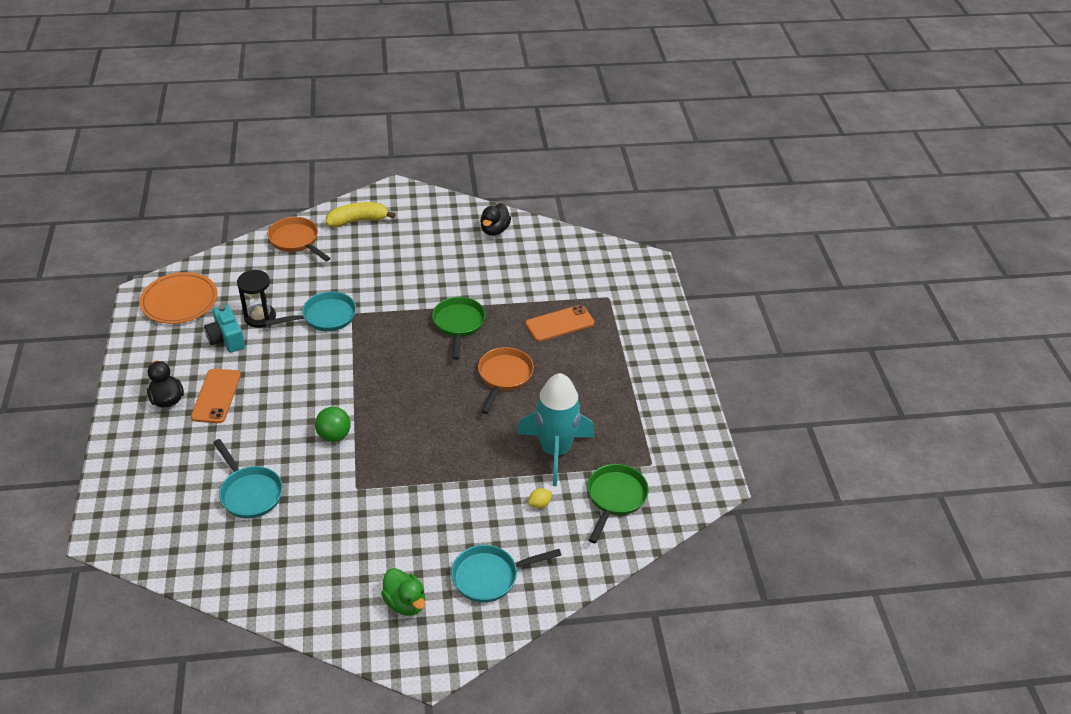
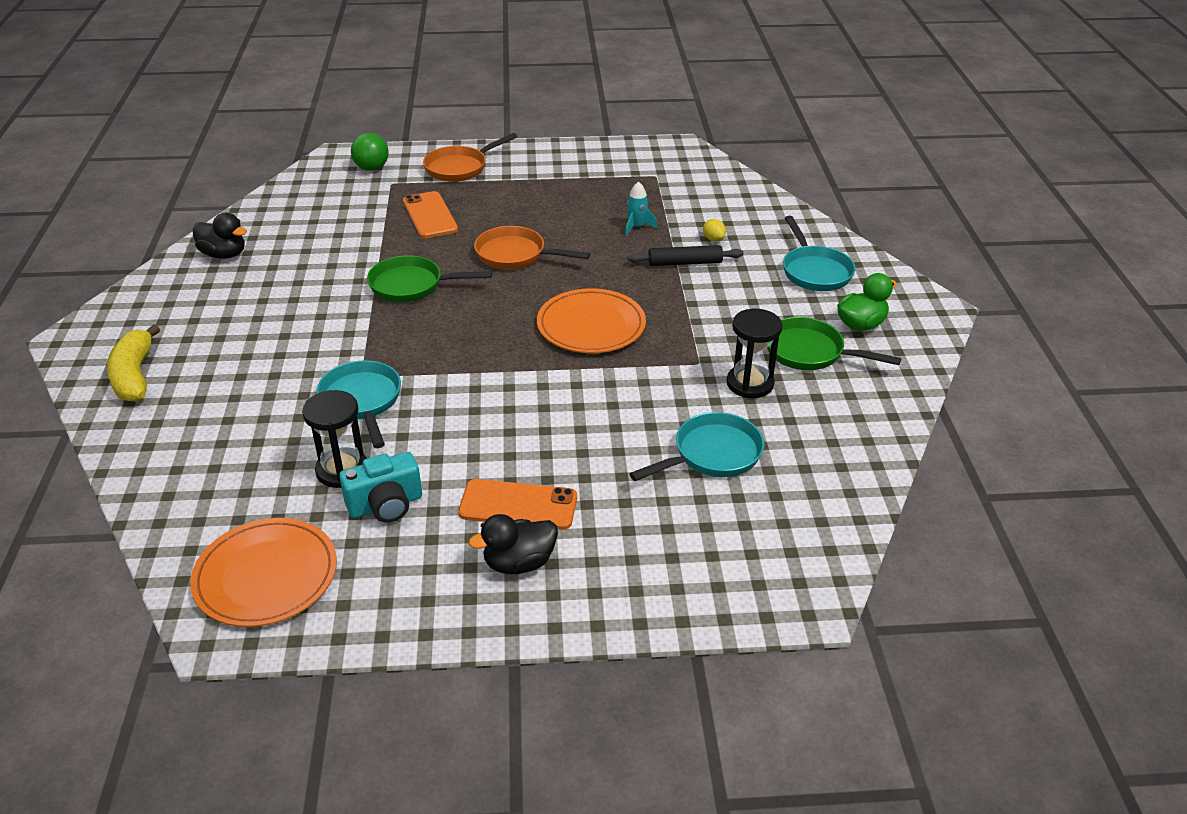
camera: 85 degrees left, 5 degrees down
(296, 241) = (155, 441): orange pan -> orange pan (459, 168)
(328, 519) = (750, 384): none -> black hourglass
(334, 435) = (607, 384): green ball -> green ball (372, 168)
(406, 425) = (591, 325): none -> orange plate
(498, 483) = (685, 263): none -> black rolling pin
(555, 451) = (636, 227): turquoise rocket -> turquoise rocket, size x0.40
(615, 498) = (701, 197): green pan -> green pan (809, 352)

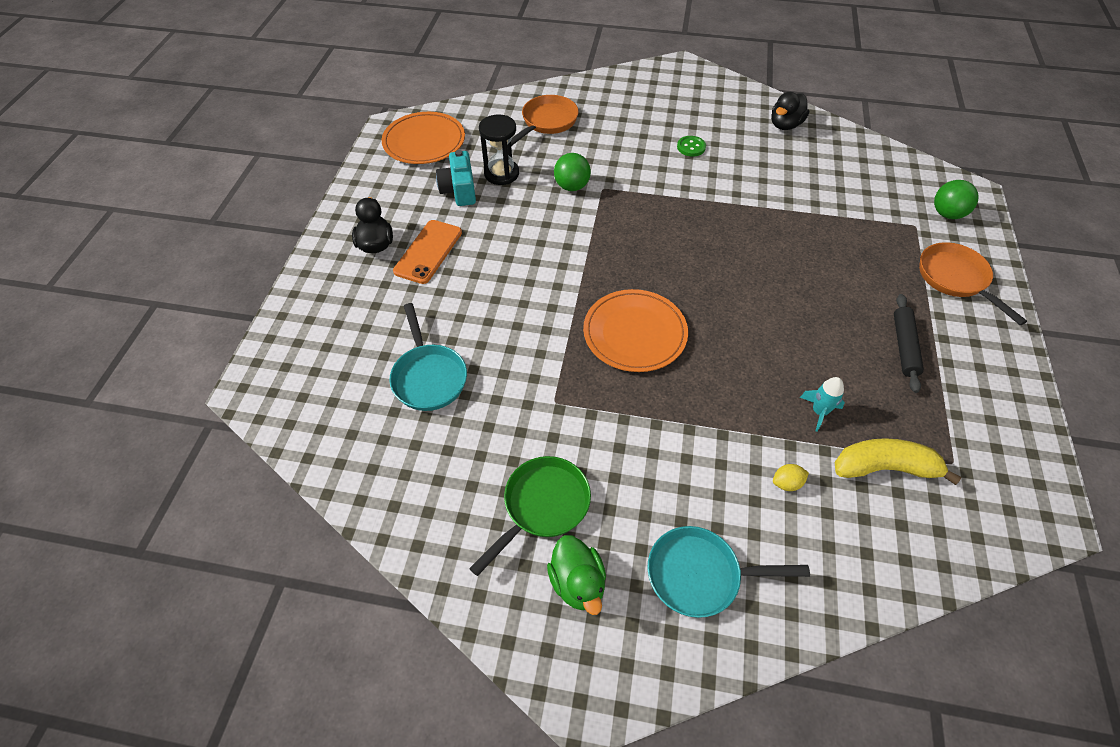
camera: 105 degrees right, 15 degrees up
(135, 376) = (633, 91): yellow banana -> yellow banana (884, 468)
(271, 317) = (691, 147): none -> green button
(362, 401) = (572, 186): turquoise pan -> green ball
(411, 285) = (723, 223): green pan -> none
(430, 215) = (848, 246): orange phone -> none
(515, 255) = (767, 298): orange pan -> orange pan (547, 122)
(685, 263) = (736, 439): black rolling pin -> black rolling pin (904, 346)
(750, 384) = (510, 434): black hourglass -> none

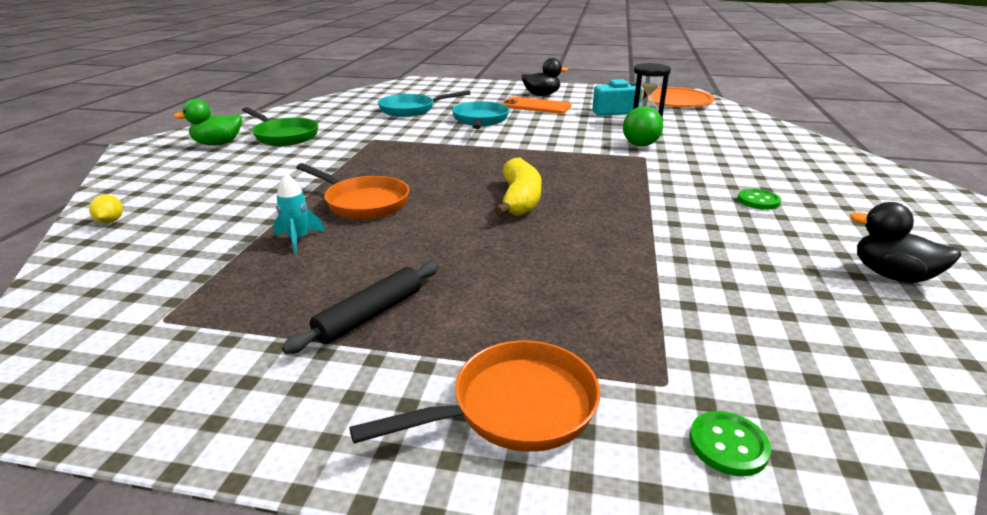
camera: 90 degrees right, 25 degrees down
(547, 122) = (743, 137): orange pan -> orange pan (363, 203)
(634, 333) = (436, 164): orange plate -> none
(699, 575) = (182, 177): turquoise pan -> turquoise pan (480, 120)
(787, 483) = (229, 215): yellow lemon -> yellow lemon (110, 221)
(884, 468) = (199, 268): yellow banana -> yellow banana (519, 200)
(904, 346) = (370, 315): black rolling pin -> black rolling pin turned 60 degrees counterclockwise
(947, 214) = (728, 445): green ball -> green button

